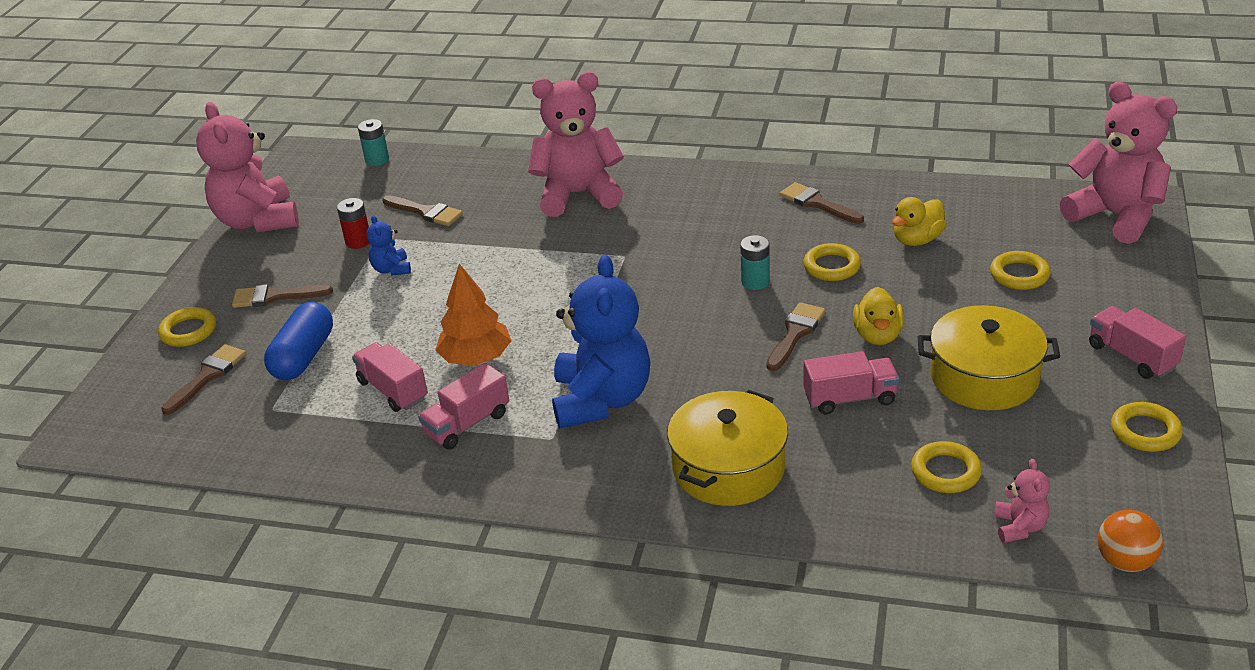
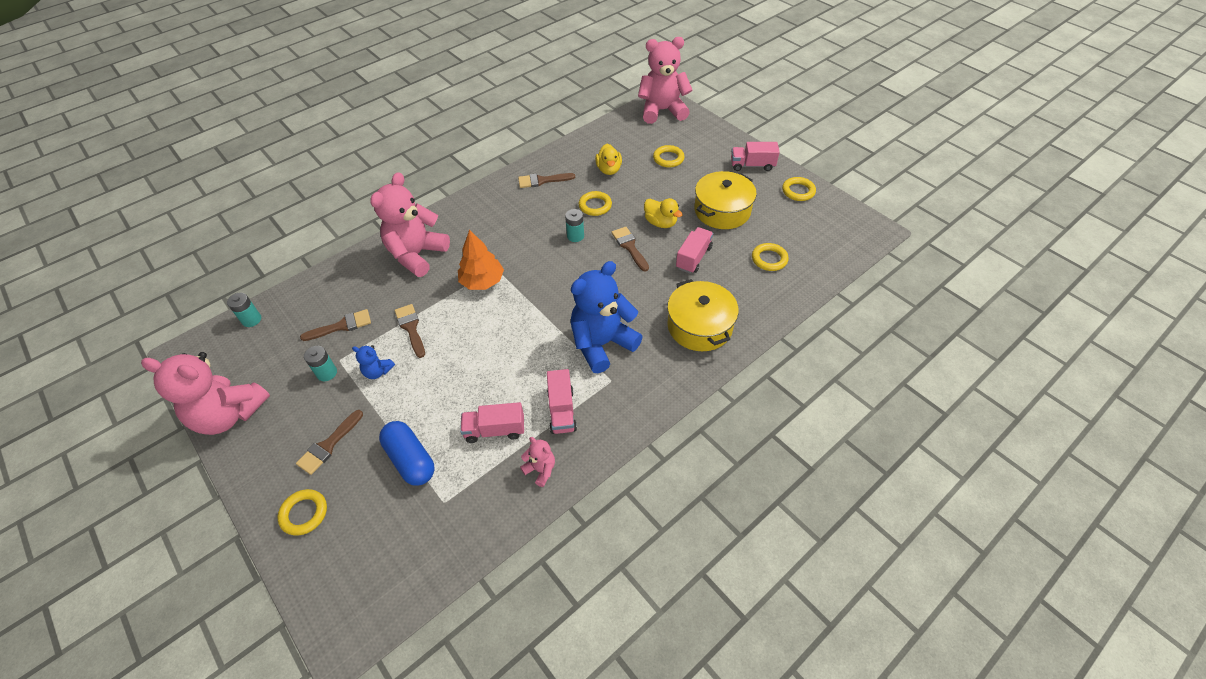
camera: 55 degrees left, 15 degrees up
(207, 376) = (368, 524): brown brush -> brown brush (411, 328)
(358, 241) = (327, 373): red battery -> turquoise battery
(476, 358) = (509, 376): orange tree -> orange tree (482, 281)
(601, 400) = (602, 344): blue teddy bear -> blue teddy bear turned 75 degrees counterclockwise
(1019, 527) = (820, 260): pink teddy bear -> pink teddy bear (540, 470)
(1125, 561) = (863, 244): orange ball -> none

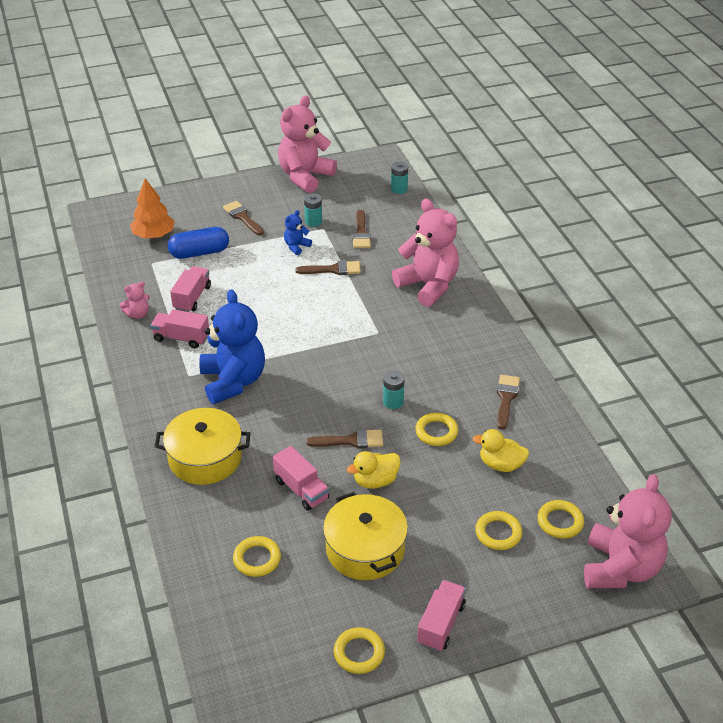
camera: 110 degrees right, 10 degrees down
(304, 513) = (194, 203): yellow ring -> yellow ring (560, 522)
(482, 281) = (365, 321): orange tree -> orange tree (154, 235)

